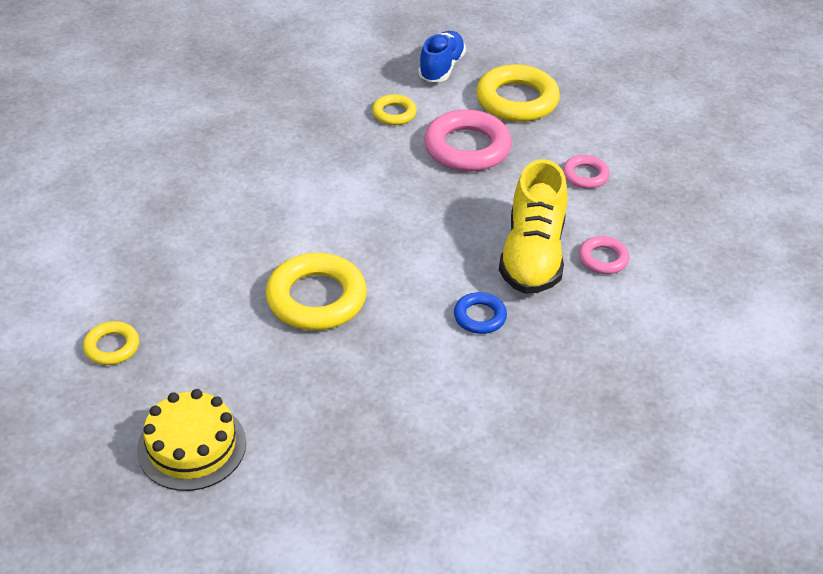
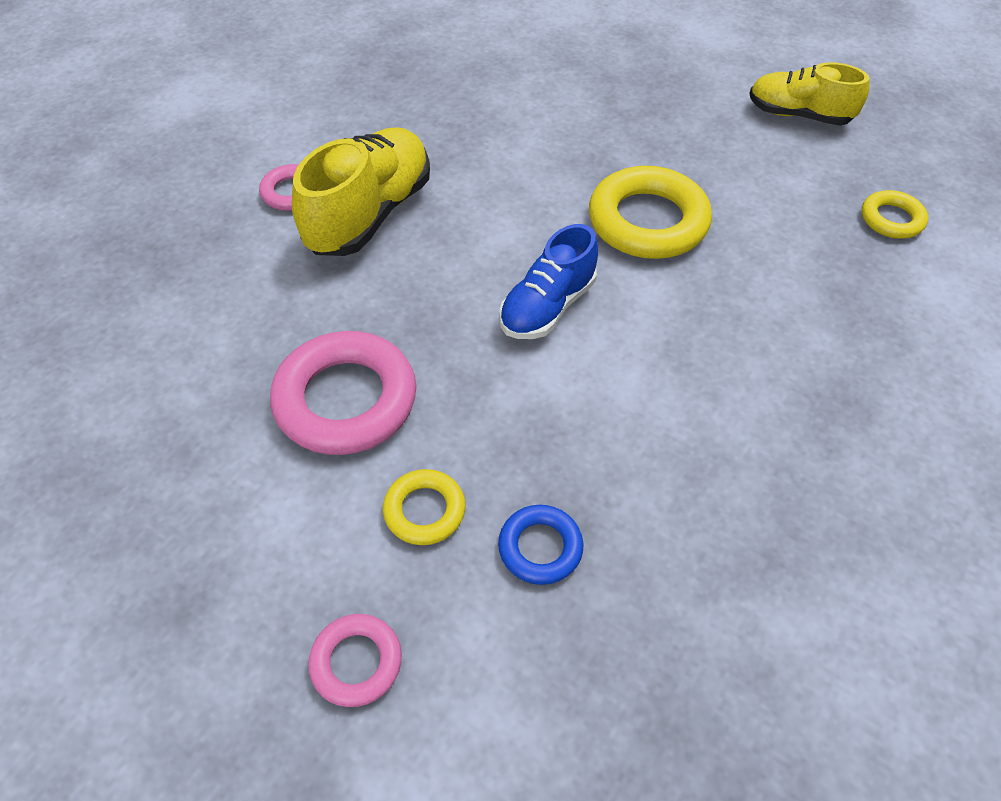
camera: 160 degrees left, 10 degrees up
(191, 446) = (798, 115): yellow cake -> yellow shoe
(441, 68) = (273, 619): blue shoe -> blue shoe (547, 307)
(480, 317) = (472, 163): blue ring -> blue ring (540, 548)
(517, 100) = (196, 485): yellow ring -> none
(585, 175) = (214, 307): pink ring -> pink ring (356, 662)

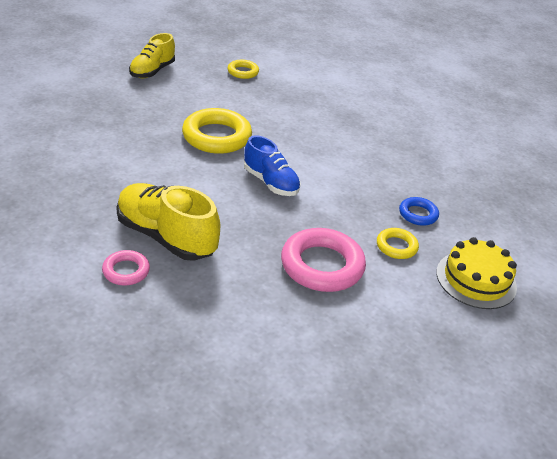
camera: 85 degrees left, 15 degrees down
(356, 662) = (476, 279): pink ring -> yellow cake

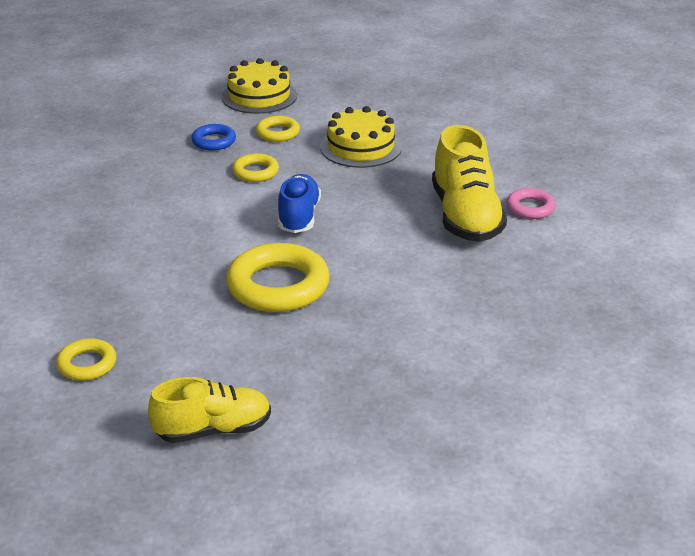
camera: 130 degrees left, 5 degrees down
(322, 266) = (360, 147): pink ring -> yellow cake
(349, 203) = (255, 172): none -> yellow ring

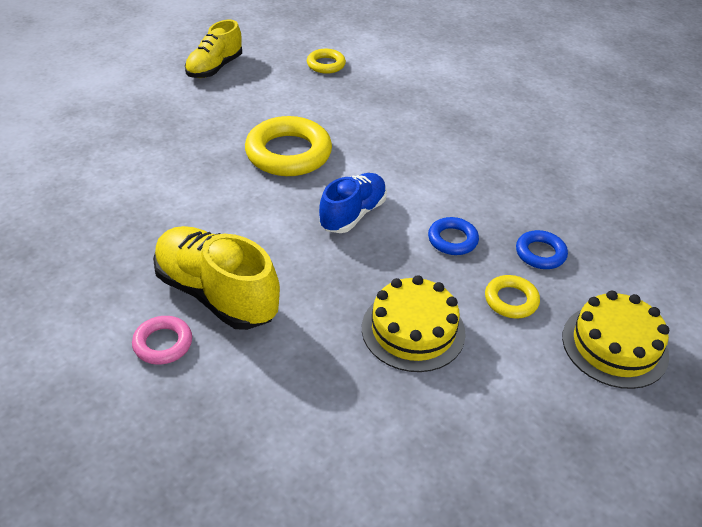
camera: 135 degrees right, 10 degrees up
(255, 172) = (452, 240): yellow ring -> blue ring
(299, 217) = (353, 214): blue shoe -> blue shoe turned 105 degrees counterclockwise

